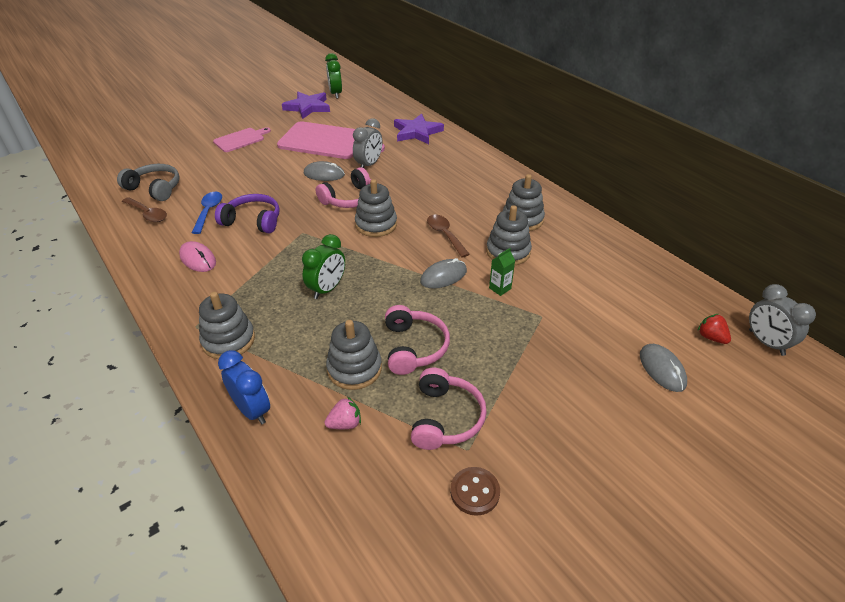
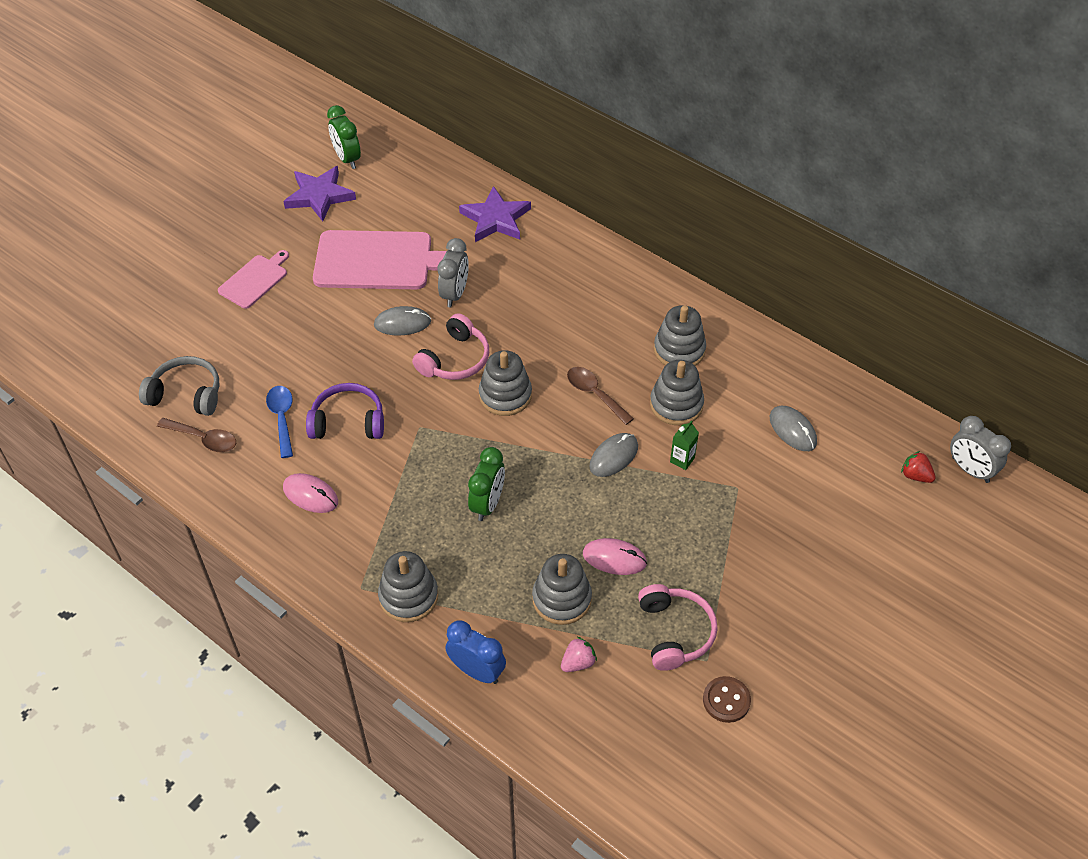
camera: 15 degrees left, 10 degrees up
(414, 347) = (614, 558): pink headphones -> pink mouse
(662, 369) = (872, 526): grey mouse -> grey mouse (792, 430)

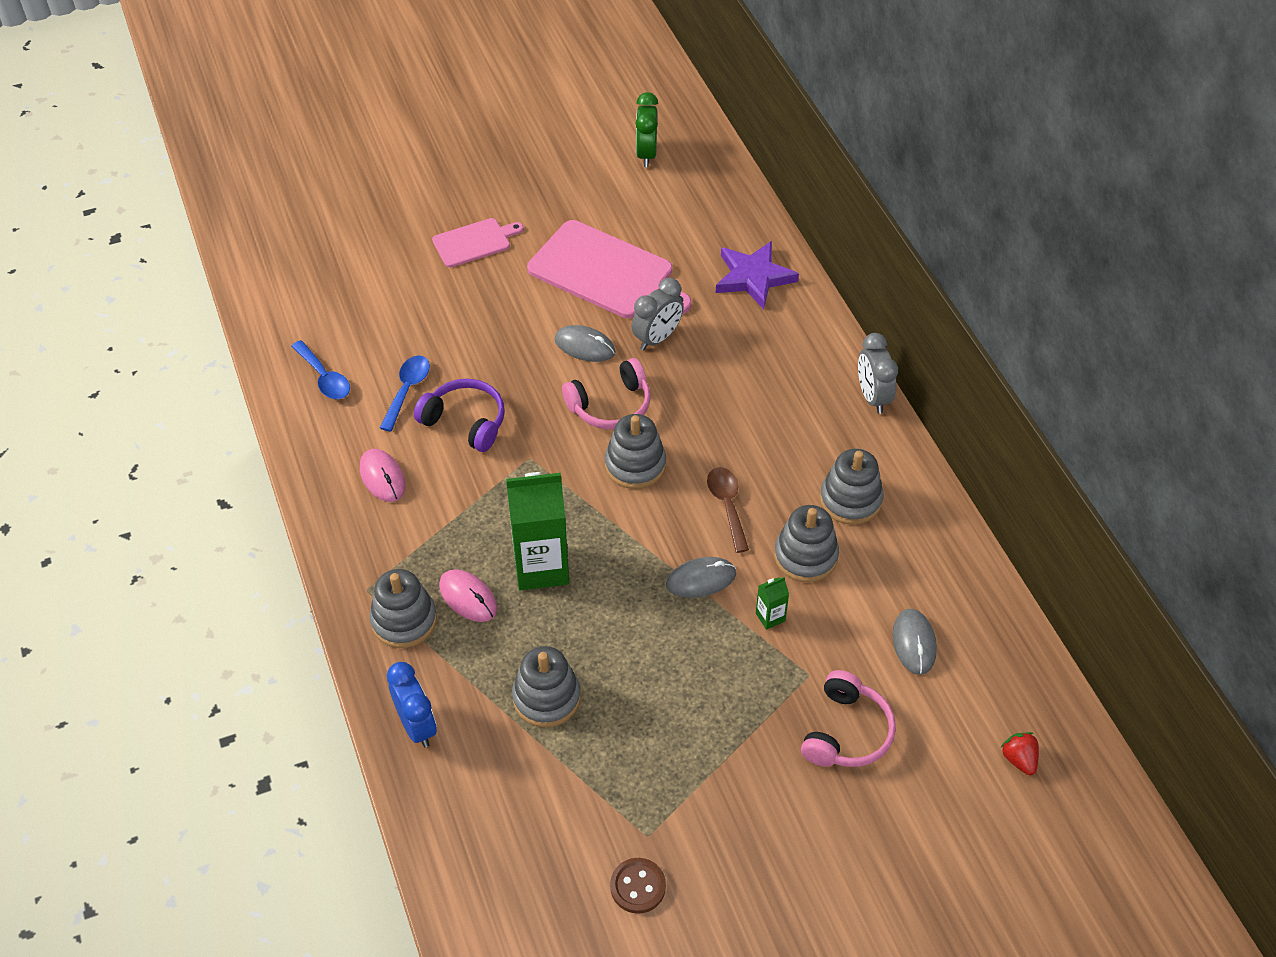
camera: 30 degrees right, 0 degrees up
(186, 394) = (338, 327): grey headphones -> none
(204, 439) = (324, 378): brown spoon -> blue spoon
(319, 196) = (593, 182): purple star -> none
(487, 504) = (541, 567): green clock -> green carton
(578, 662) = (518, 769): pink strawberry -> none
(614, 558) = (627, 684): pink mouse -> pink mouse (468, 597)
(675, 632) = (635, 790): pink headphones -> pink headphones (846, 732)
(970, 470) = (1089, 784): grey clock -> grey clock (872, 397)

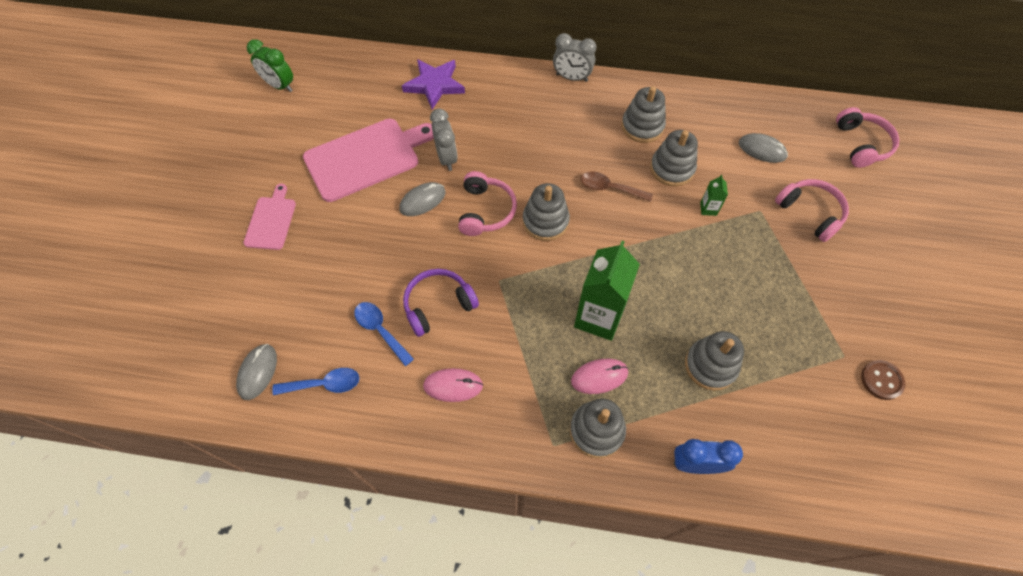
camera: 60 degrees left, 10 degrees up
(701, 579) = (660, 230): grey mouse -> grey mouse (257, 372)
(1019, 759) = (861, 144): red strawberry -> pink headphones

